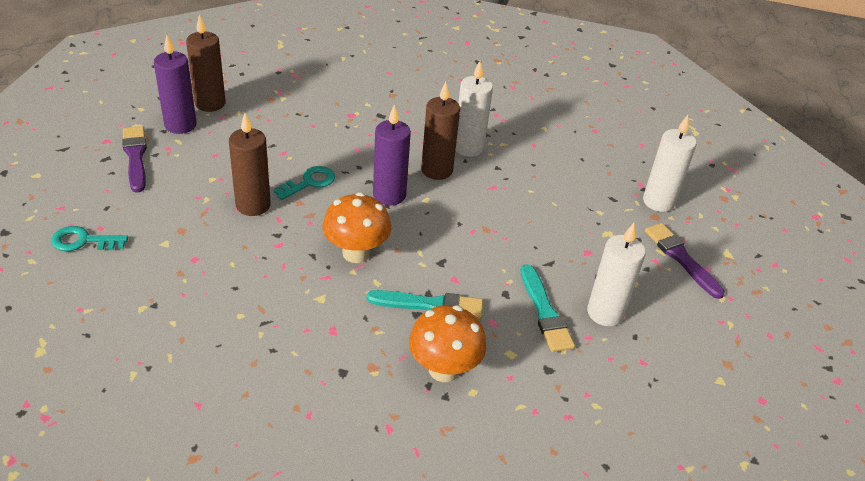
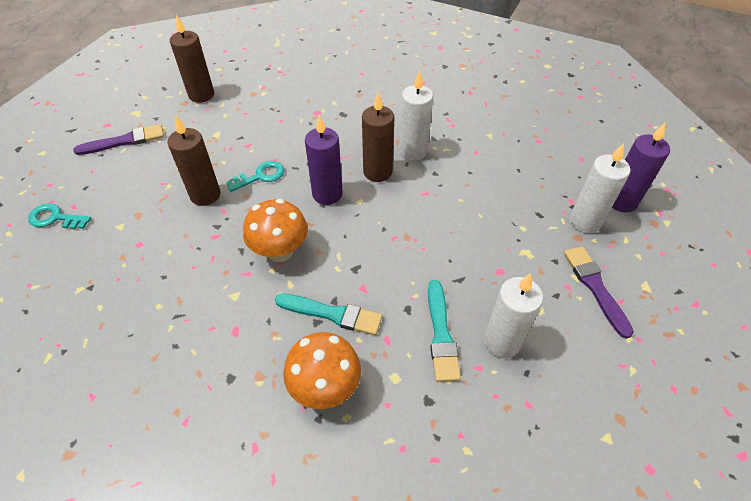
camera: 15 degrees right, 10 degrees up
(135, 157) = (125, 141): purple brush -> purple brush turned 75 degrees clockwise
(180, 125) = (171, 114): purple candle -> purple candle (621, 201)

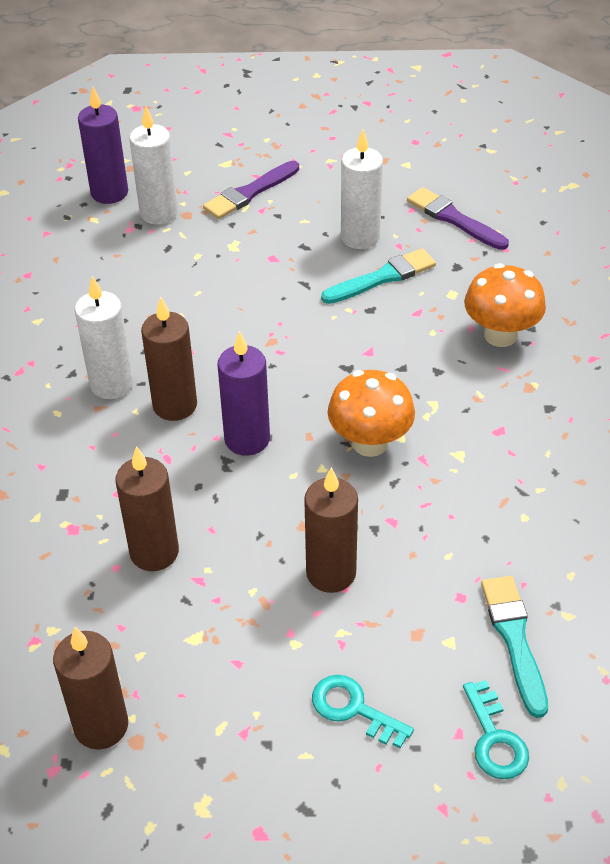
camera: 115 degrees left, 5 degrees down
(125, 141) = (285, 767): purple brush -> purple brush (454, 219)
(260, 176) = (256, 528): turquoise key -> turquoise key (353, 709)
(278, 134) = (154, 552): none -> brown candle
(332, 314) = (419, 362): turquoise brush -> turquoise brush (514, 639)

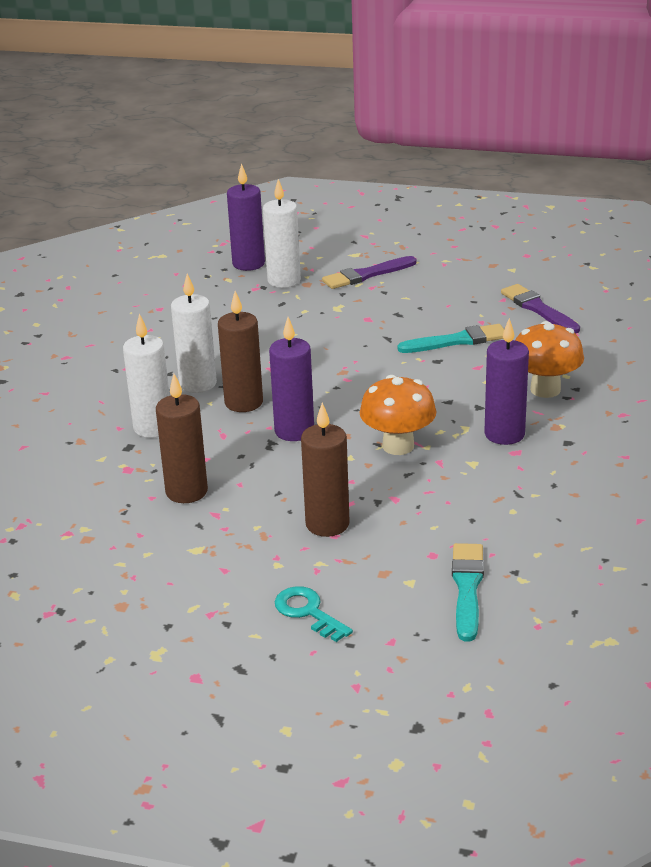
camera: 15 degrees right, 15 degrees down
(101, 726) = (97, 592): brown candle -> none
(360, 237) = (449, 313): white candle -> white candle (153, 427)
(479, 407) = (504, 434): none -> purple candle
(494, 739) = (420, 649): turquoise key -> none

